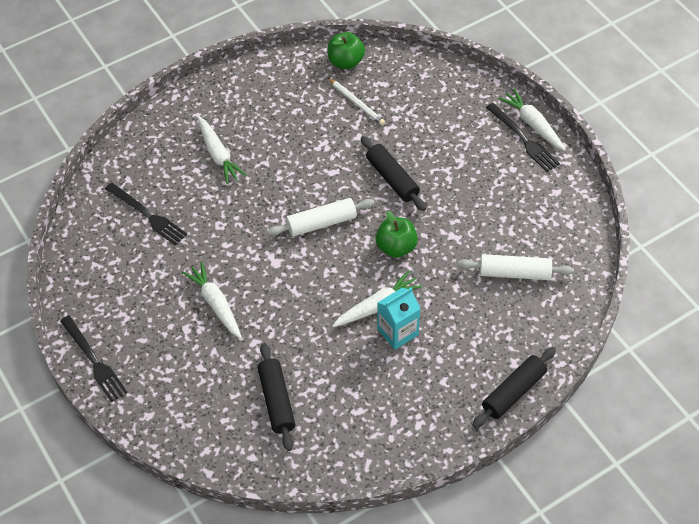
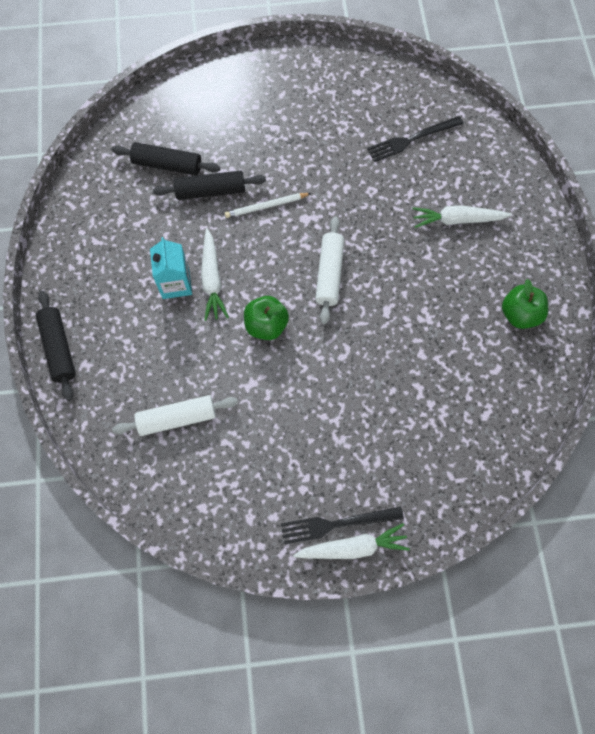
camera: 115 degrees right, 15 degrees up
(94, 361) = (281, 57): black fork -> none
(215, 304) = (287, 156): white carrot -> none
(346, 62) = (535, 390): green apple -> green apple (519, 314)
(356, 103) = (469, 374): white pencil -> white pencil (266, 206)
(392, 179) = (350, 361): black rolling pin -> black rolling pin (210, 191)
(514, 273) = (177, 418): white rolling pin -> white rolling pin turned 45 degrees clockwise

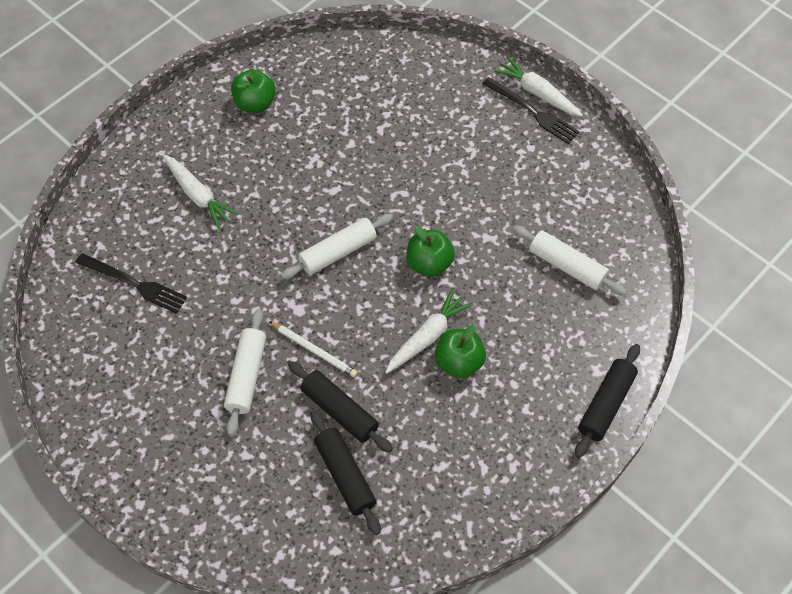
camera: 130 degrees left, 10 degrees down
(176, 283) = (459, 362): turquoise carton -> green apple
(284, 158) = (247, 376): none -> white rolling pin

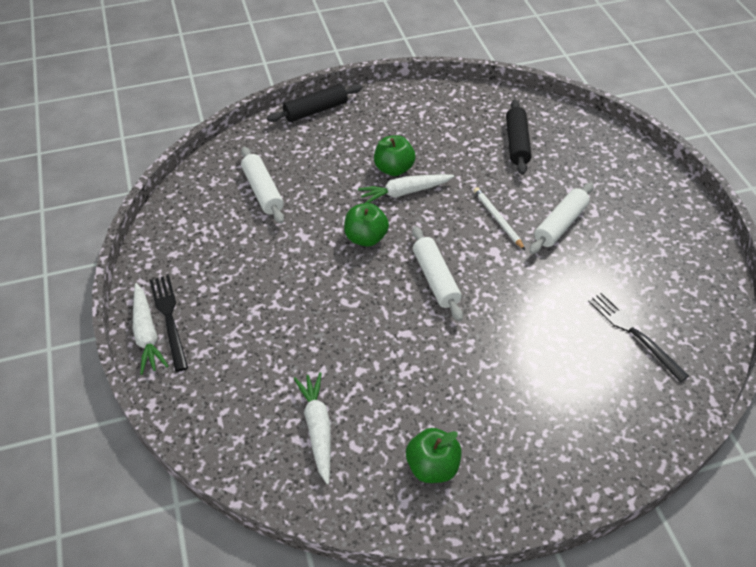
camera: 150 degrees left, 10 degrees down
(198, 195) = (541, 389): white carrot -> white carrot (317, 428)
(338, 252) = (435, 279): white rolling pin -> white rolling pin turned 75 degrees clockwise
(339, 411) = (500, 176): black rolling pin -> none

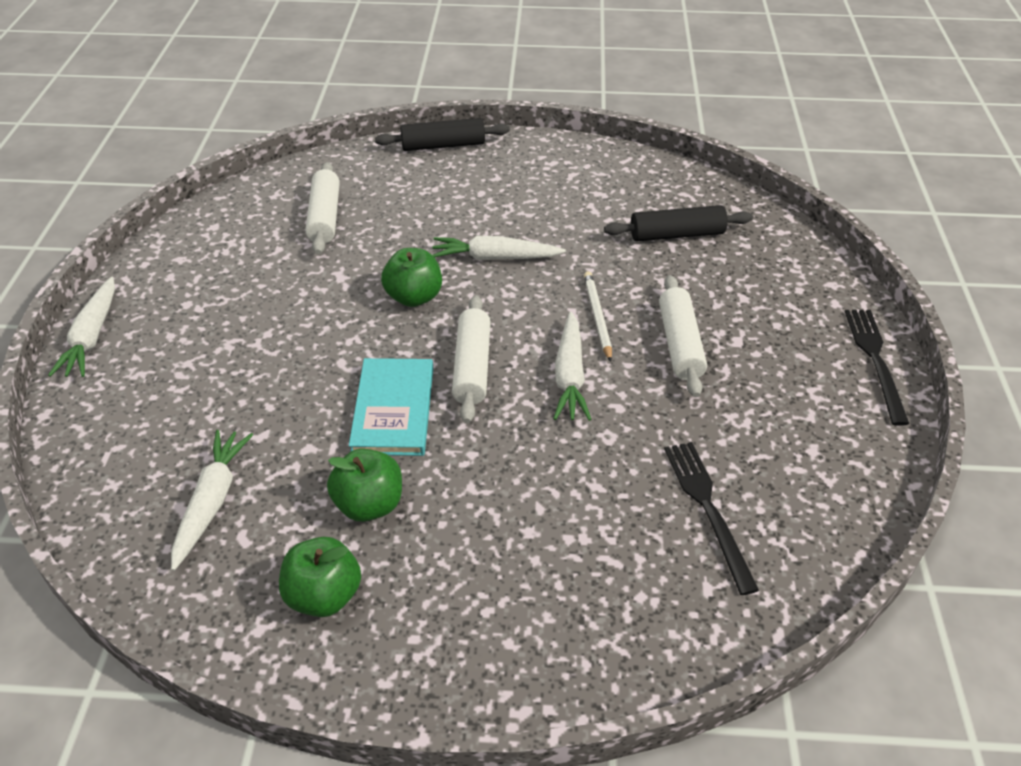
camera: 20 degrees right, 5 degrees down
(169, 318) = (127, 326): black fork -> black fork (875, 360)
(394, 169) = (498, 228): green apple -> green apple (369, 504)
(401, 325) = (393, 410): none -> turquoise book
(503, 267) = (570, 376): none -> white carrot
(517, 143) = (676, 234): black rolling pin -> black rolling pin turned 60 degrees clockwise
(560, 224) = (679, 344): white rolling pin -> white rolling pin turned 60 degrees counterclockwise

